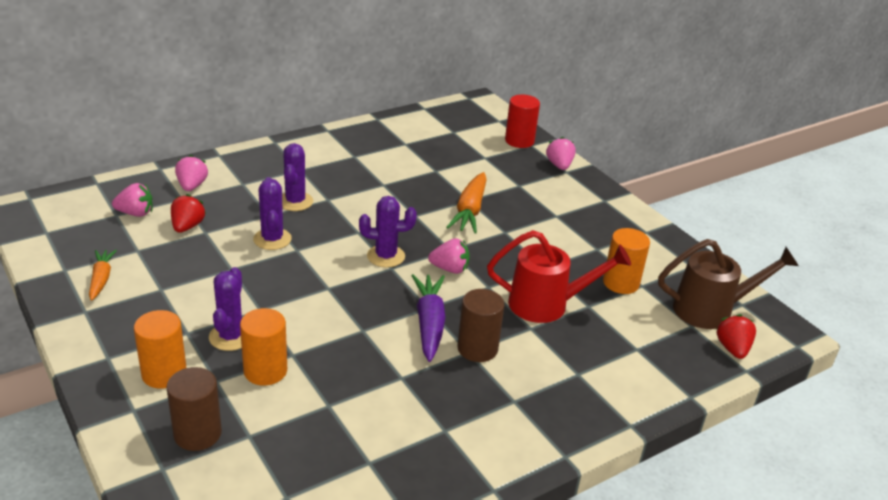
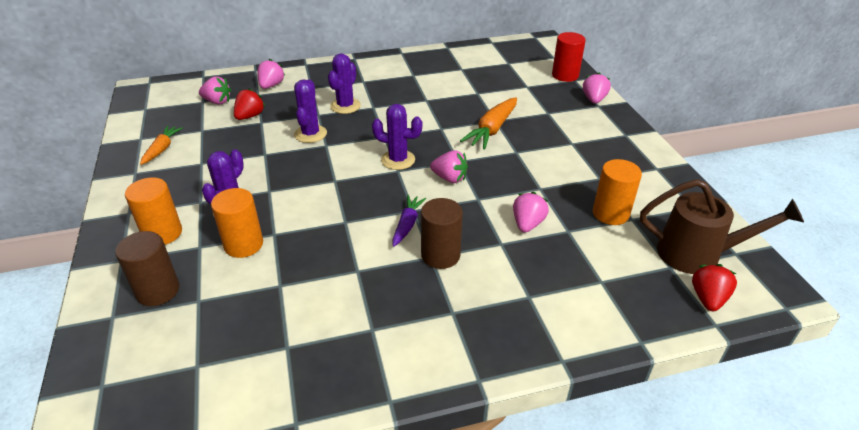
camera: 20 degrees right, 5 degrees up
(429, 323) = (407, 224): purple carrot -> purple carrot, size x0.63
(547, 305) = (527, 224): red watering can -> pink strawberry

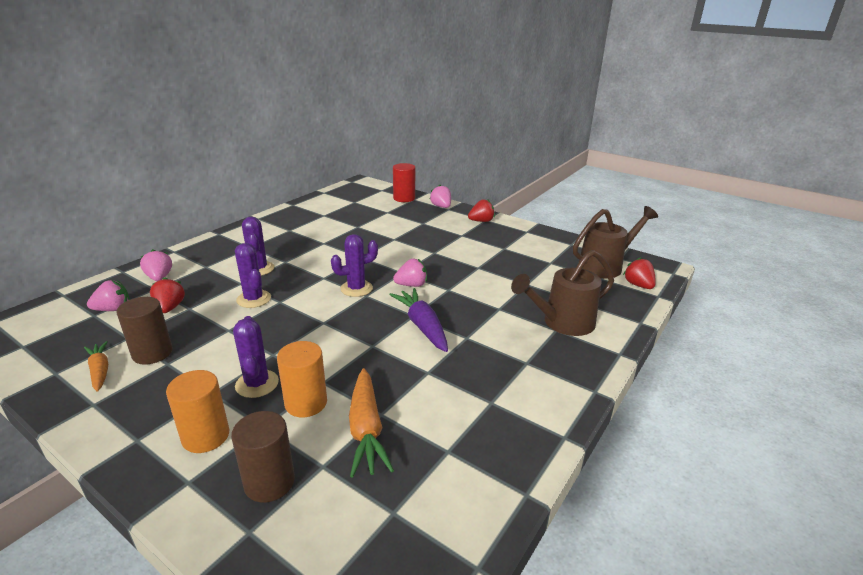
camera: 40 degrees left, 10 degrees down
(407, 224) = (422, 326): purple carrot -> purple carrot, size x1.58
(440, 255) = (471, 333): brown cylinder -> brown cylinder (152, 353)
(492, 130) = (399, 245): orange carrot -> orange carrot (366, 429)
(527, 224) = (499, 290): pink strawberry -> none
(545, 293) = (562, 323): none -> brown watering can
(610, 213) = (536, 264): orange cylinder -> none
(617, 134) = (481, 221): none -> red strawberry

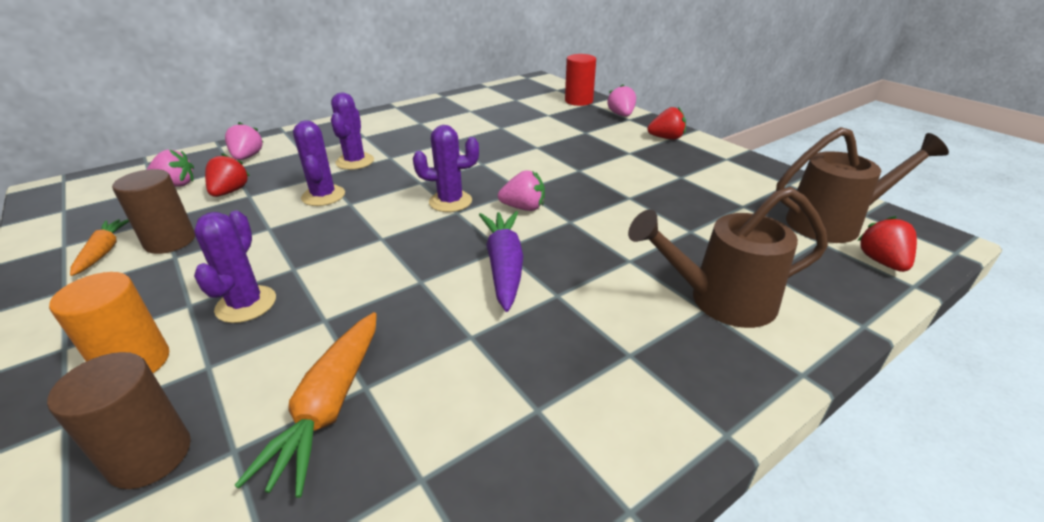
camera: 20 degrees right, 5 degrees up
(306, 403) = (282, 345): orange cylinder -> none

